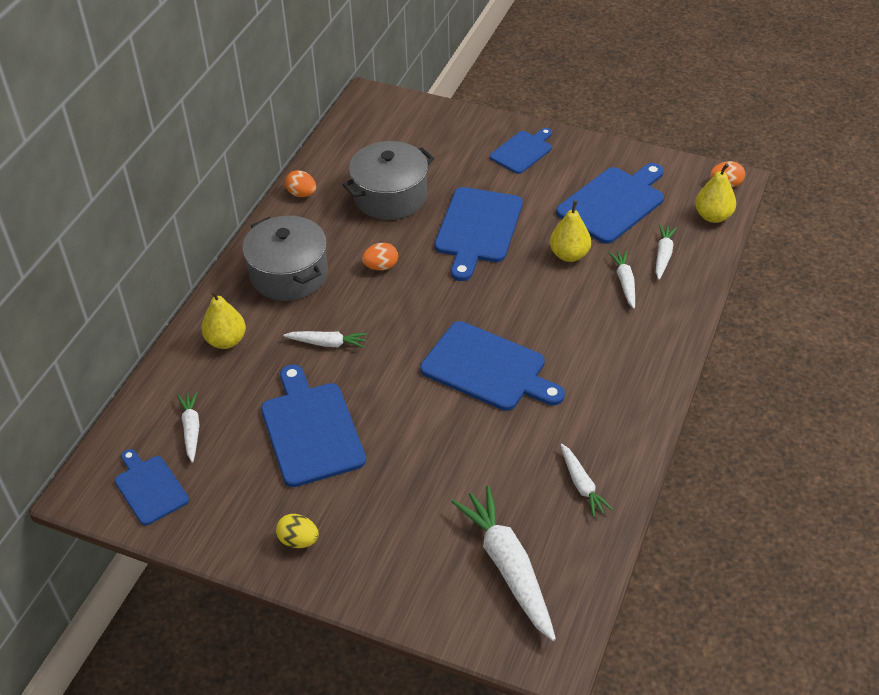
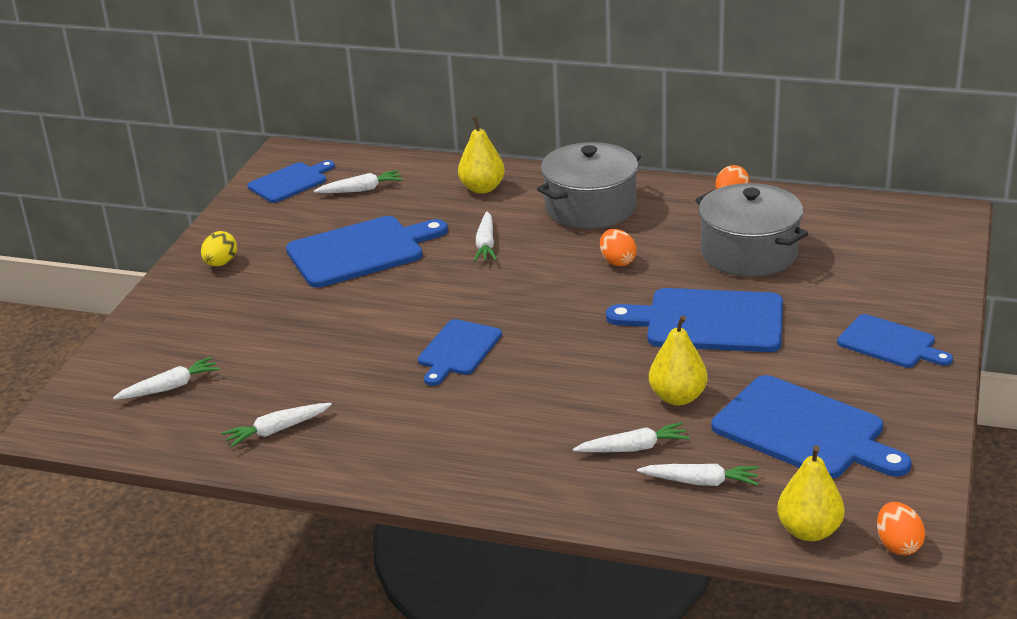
camera: 85 degrees right, 15 degrees down
(487, 368) = (458, 350): blue cutting board -> blue cutting board, size x0.61
(508, 567) = (170, 387): white carrot -> white carrot, size x0.53

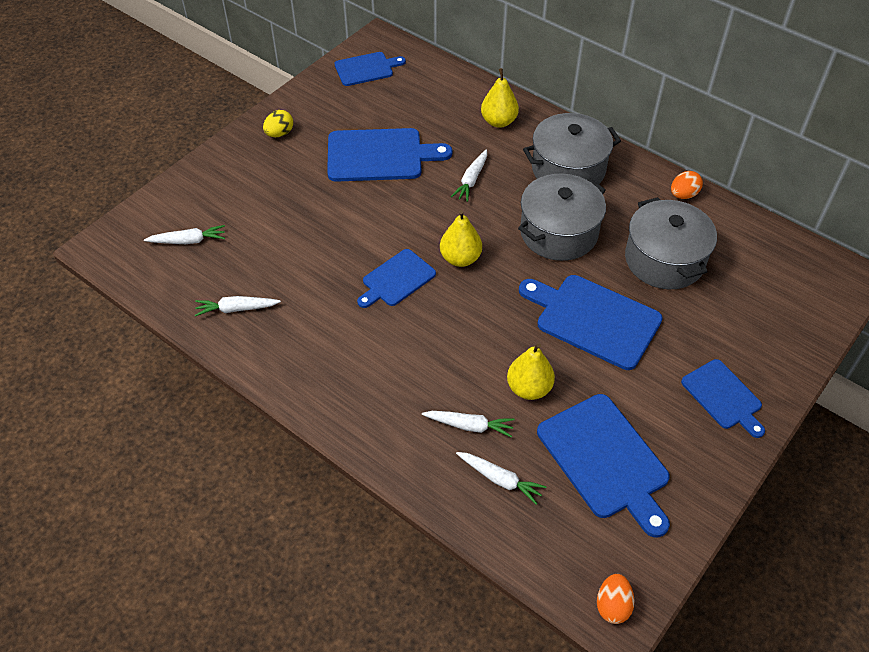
camera: 20 degrees right, 20 degrees up
(361, 190) = (411, 93): white carrot -> none
(617, 261) = (558, 232): orange egg -> grey pot
(809, 531) = (553, 562): yellow pear -> yellow pear (460, 258)

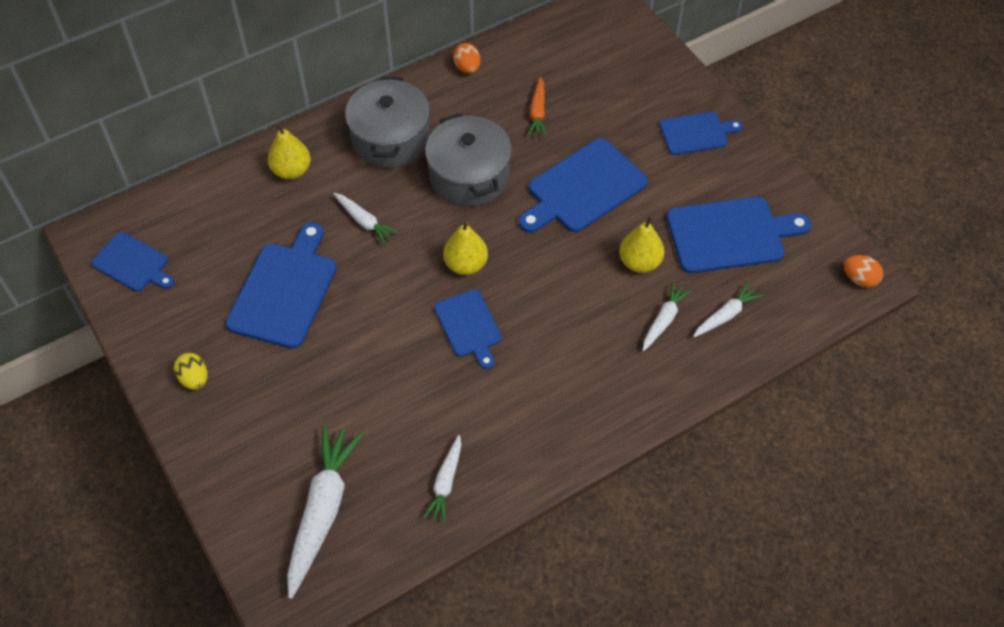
camera: 70 degrees left, 5 degrees up
(188, 241) = (322, 511): white carrot -> white carrot, size x1.90
(366, 69) = (132, 263): blue cutting board -> blue cutting board turned 120 degrees clockwise
(664, 260) = (538, 112): grey pot -> orange carrot

